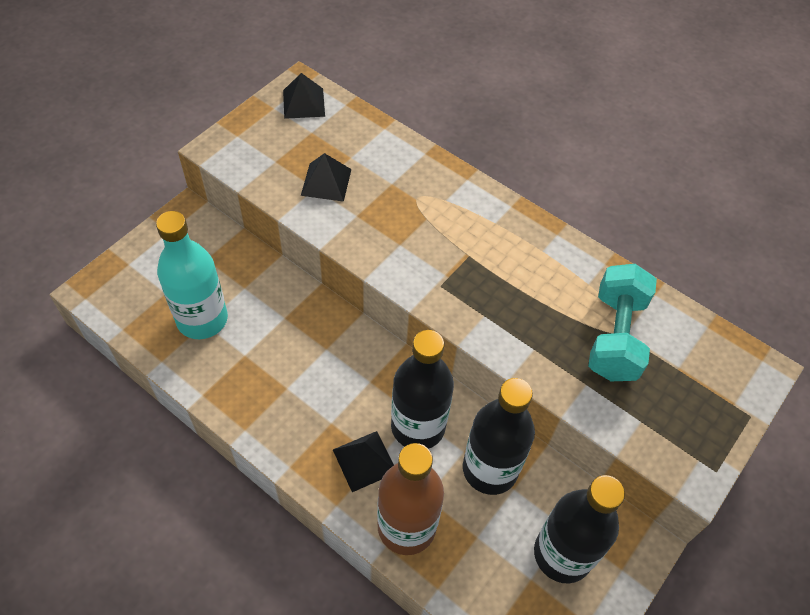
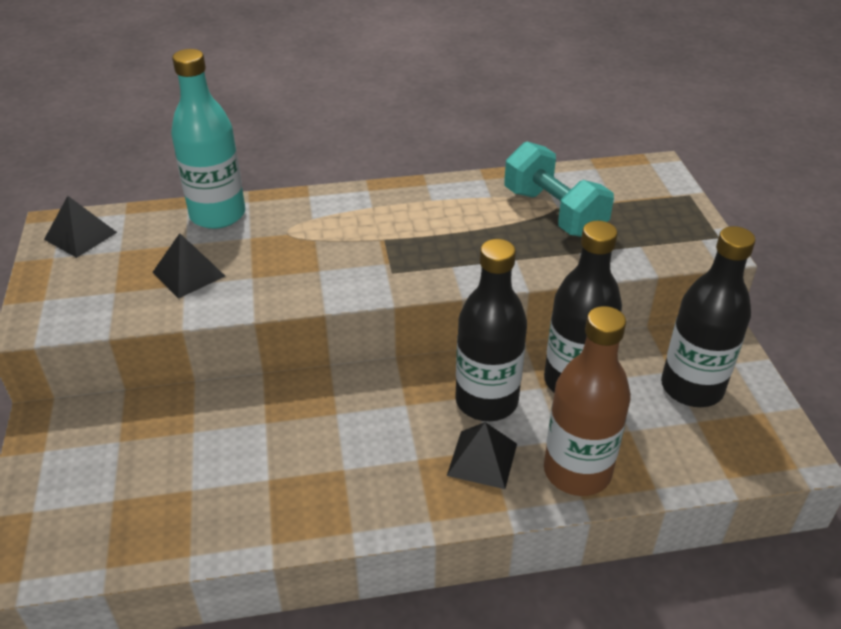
camera: 45 degrees left, 15 degrees down
(202, 319) = (185, 488): turquoise bottle -> turquoise bottle (217, 215)

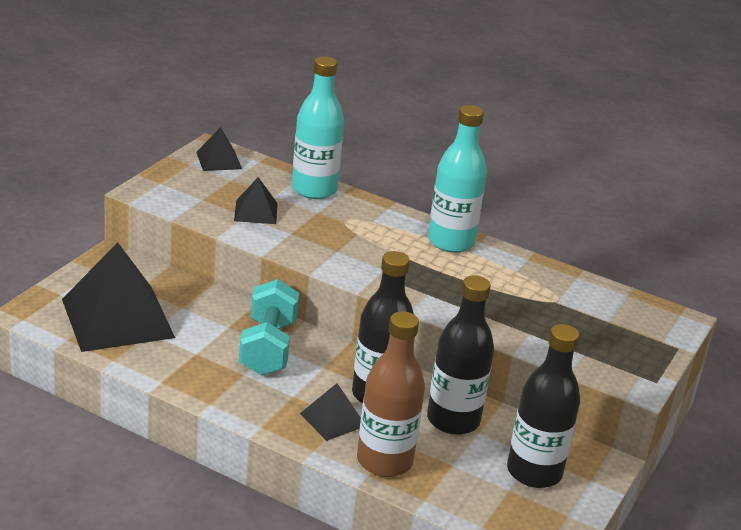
camera: 35 degrees right, 10 degrees down
(136, 495) = (118, 318): none -> black pyramid
(405, 199) = (451, 242): none -> turquoise bottle
(554, 213) = (548, 303): turquoise dumbbell -> turquoise dumbbell (268, 348)

